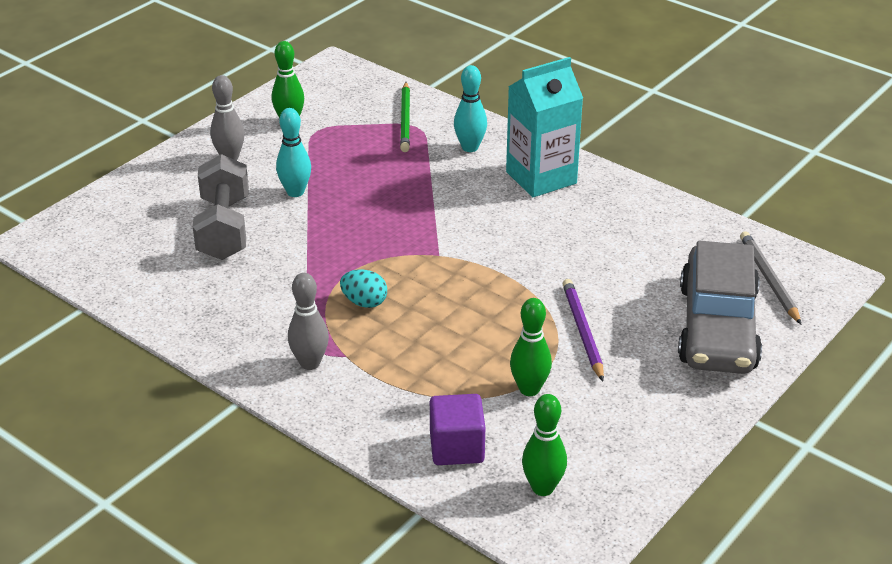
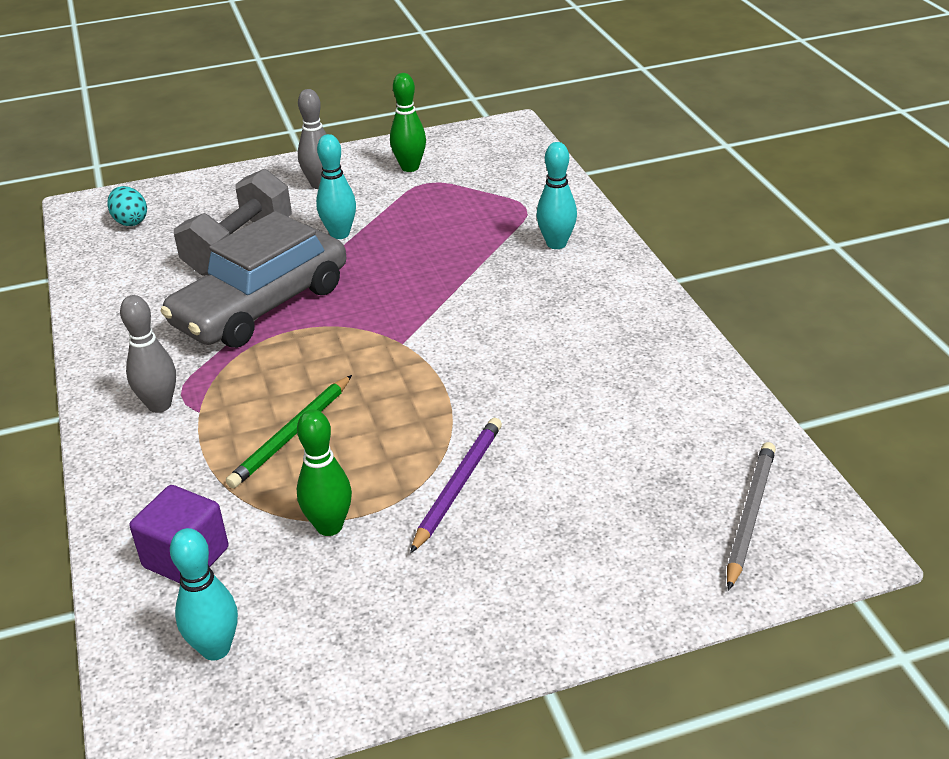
camera: 35 degrees right, 0 degrees up
(364, 302) = (277, 364): turquoise egg -> turquoise egg (130, 221)
(405, 119) = (521, 197): green pencil -> green pencil (292, 434)
(541, 177) = (598, 299): turquoise carton -> none
(542, 488) = (215, 649): green bowling pin -> turquoise bowling pin
(717, 327) = (620, 548): grey car -> grey car (261, 306)

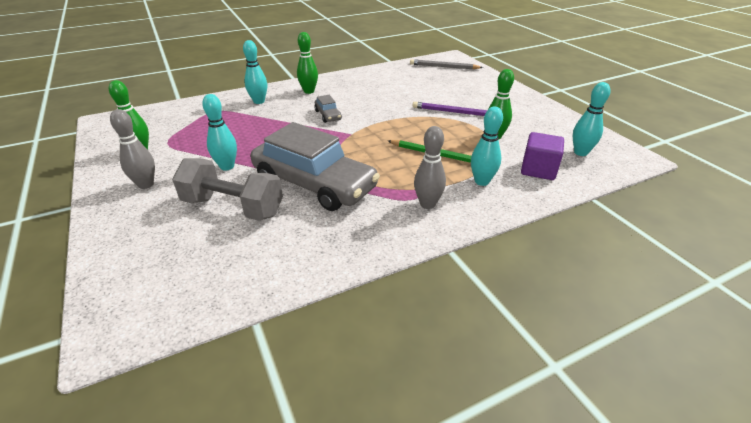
camera: 100 degrees left, 0 degrees up
(130, 221) = (163, 284): turquoise egg -> none
(186, 473) = (481, 181): none -> turquoise bowling pin
(482, 318) = (328, 115): none -> grey car
(597, 295) = (309, 91): none -> green bowling pin

